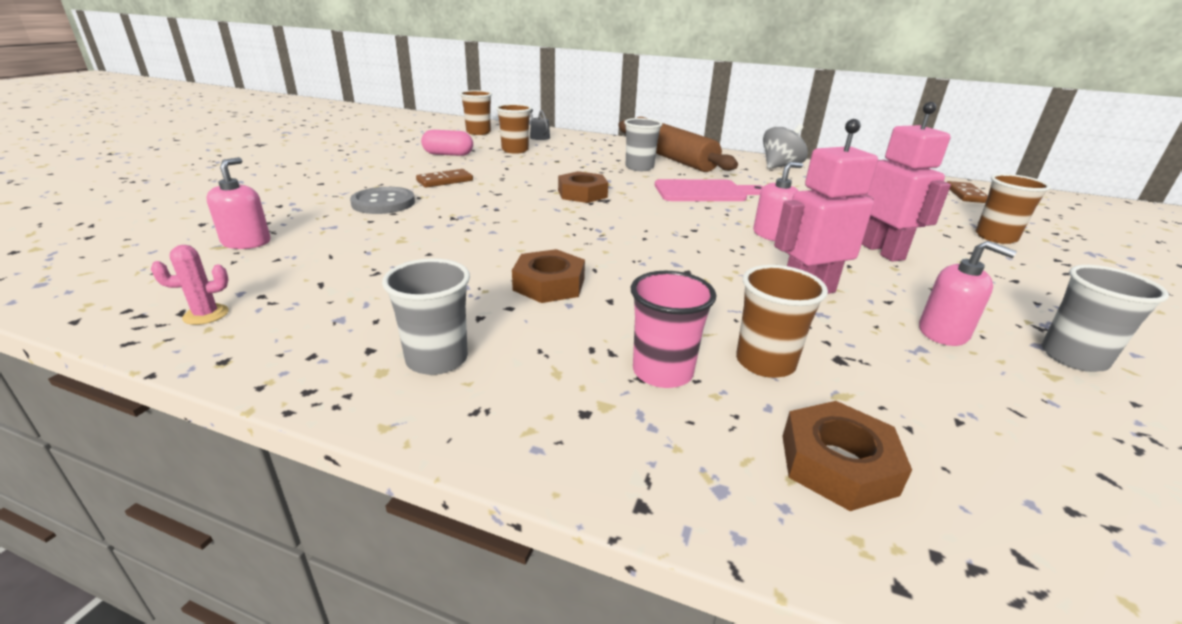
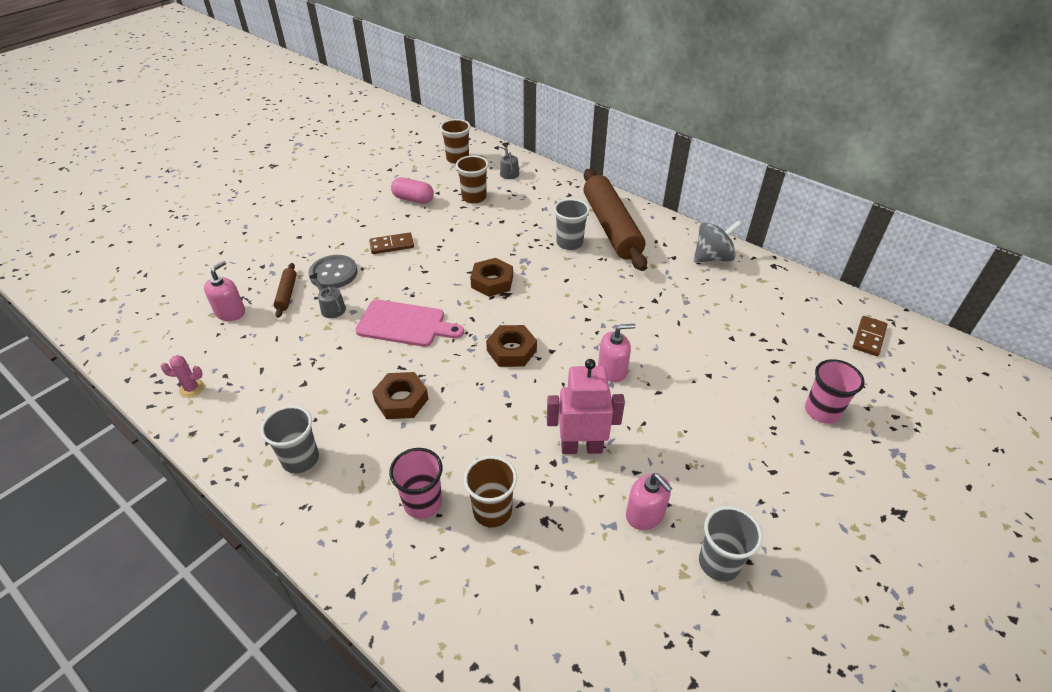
camera: 20 degrees right, 15 degrees up
(327, 221) = (287, 294): none -> brown rolling pin
(397, 226) = (331, 308): none -> grey watering can
(704, 192) = (601, 294): pink cutting board -> pink cutting board (405, 324)
(838, 464) = (471, 599): brown nut -> brown nut (511, 350)
(882, 251) = (690, 411): pink robot -> none
(995, 237) = (822, 411): brown cup -> pink cup

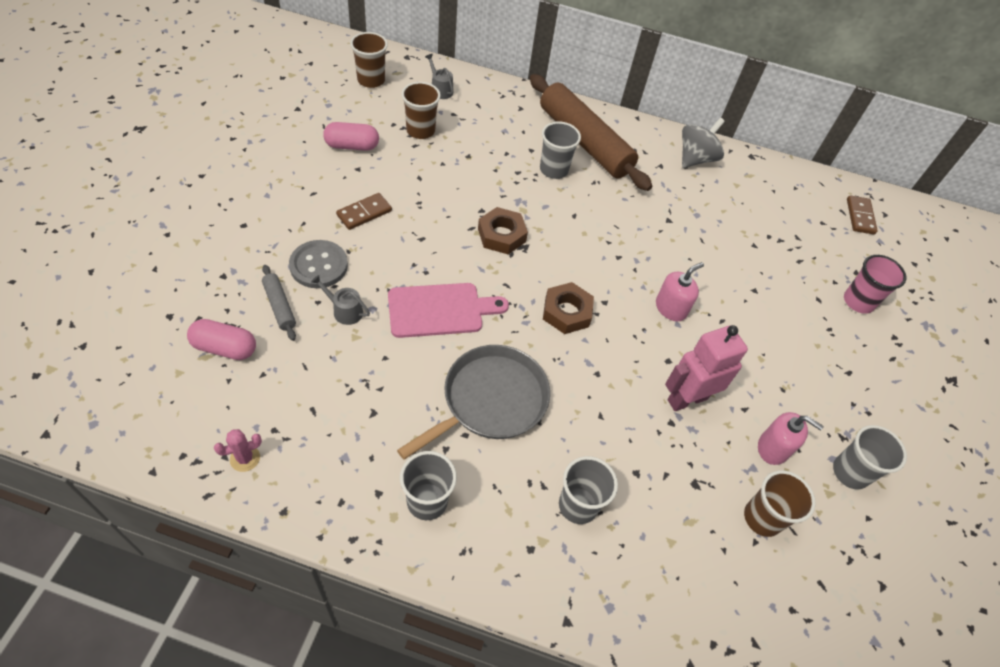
camera: 30 degrees left, 10 degrees up
(230, 312) = (225, 348): pink soap dispenser -> pink capsule
(287, 294) = (279, 306): brown rolling pin -> grey rolling pin
(401, 400) = (490, 400): brown nut -> grey pan
(422, 503) = (578, 505): pink cup -> grey cup
(492, 511) = (645, 491): brown cup -> brown cup (762, 518)

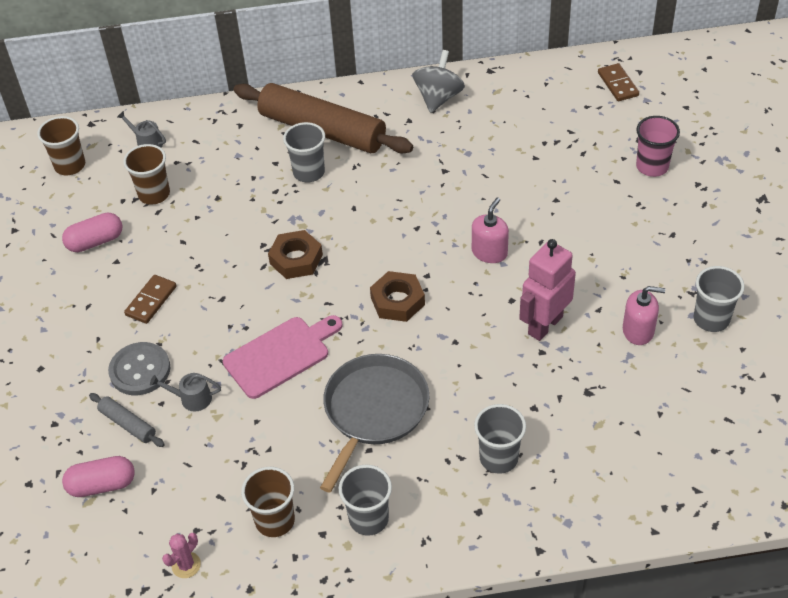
camera: 15 degrees left, 5 degrees down
(762, 518) = (656, 392): brown cup -> brown cup (275, 520)

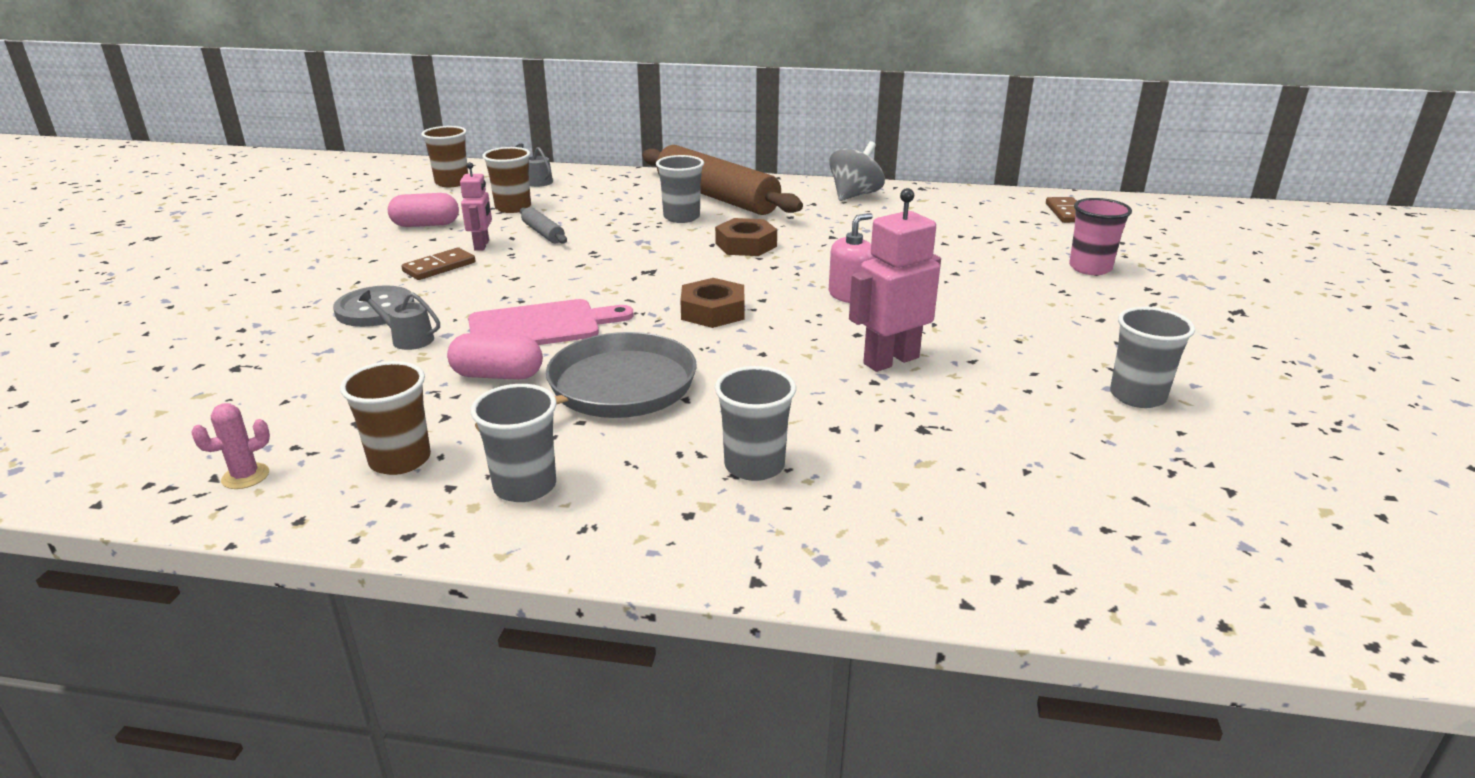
camera: 15 degrees right, 20 degrees down
(102, 485) = (233, 384): pink capsule -> pink capsule (497, 375)
(128, 424) = (317, 344): grey rolling pin -> grey rolling pin (543, 233)
(165, 260) = (482, 245): none -> pink robot
(296, 259) = (620, 266): brown nut -> brown nut (746, 245)
(638, 331) = (1022, 387): pink soap dispenser -> none

